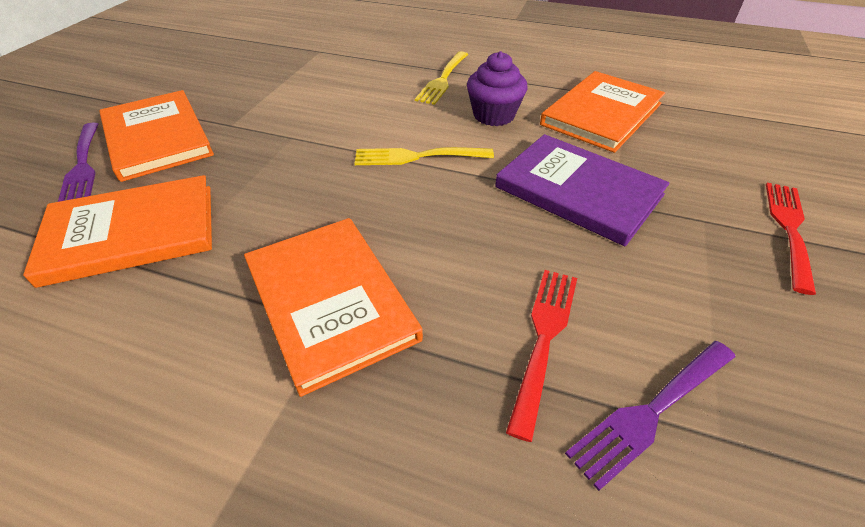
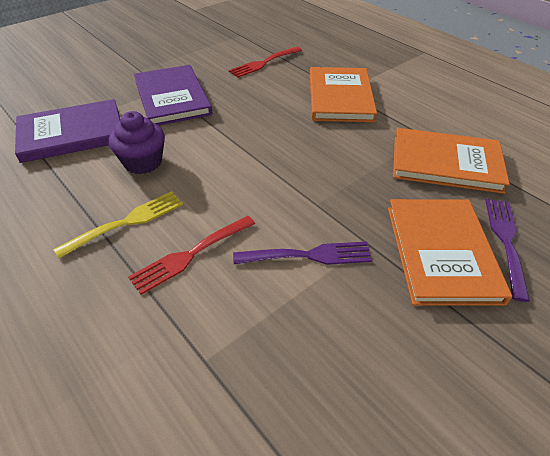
camera: 150 degrees left, 0 degrees up
(417, 156) = (236, 150): yellow fork -> none
(601, 114) = (72, 134): orange book -> purple book
(651, 411) = (252, 43): purple fork -> purple fork (309, 255)
(789, 229) = (114, 56): red fork -> red fork (190, 255)

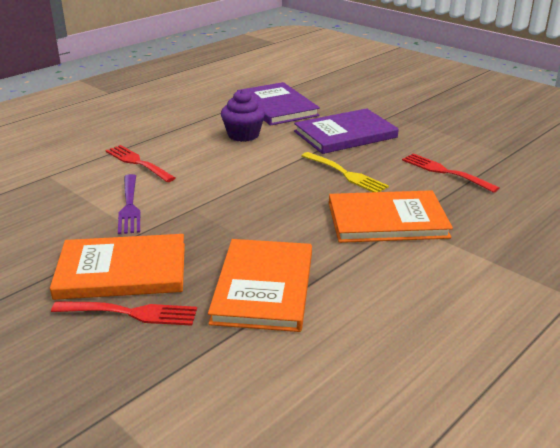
camera: 85 degrees right, 15 degrees down
(127, 222) = (173, 139): yellow fork -> yellow fork (345, 174)
(506, 241) = (131, 313): purple fork -> red fork

